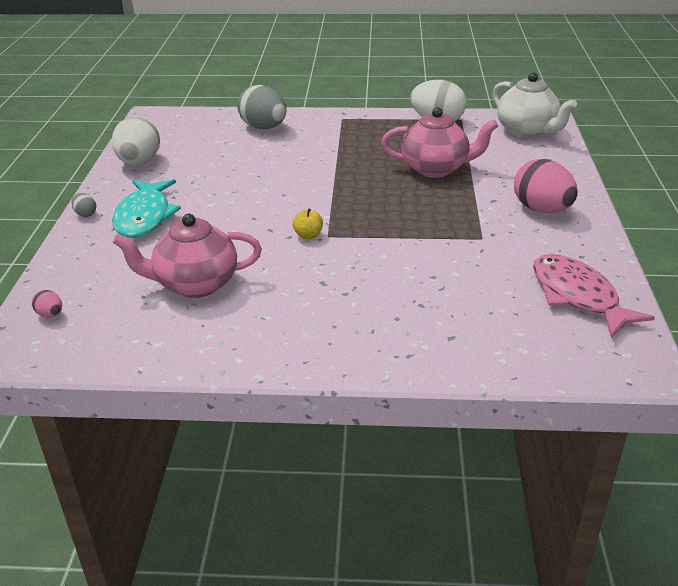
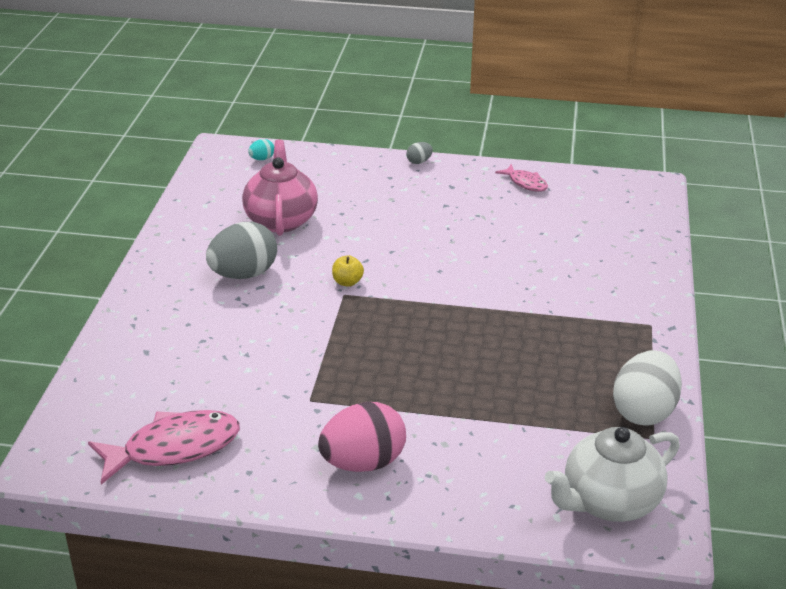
camera: 95 degrees right, 0 degrees up
(50, 315) = (262, 159): pink egg -> turquoise egg
(139, 162) = (525, 183): white egg -> pink fish
(144, 217) = (407, 191): turquoise fish -> none
(263, 128) = (618, 261): grey egg -> grey egg (243, 274)
(436, 169) = (488, 389): pink teapot -> none

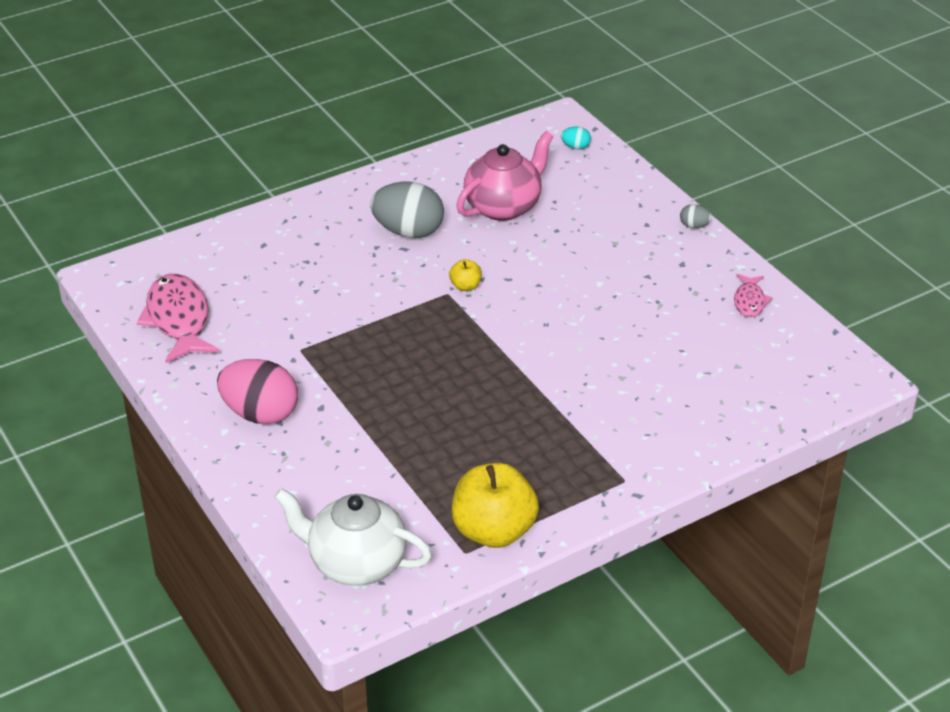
camera: 50 degrees right, 5 degrees up
(174, 448) = (178, 319): pink fish -> pink fish turned 135 degrees counterclockwise
(644, 411) = (494, 531): white egg -> yellow apple

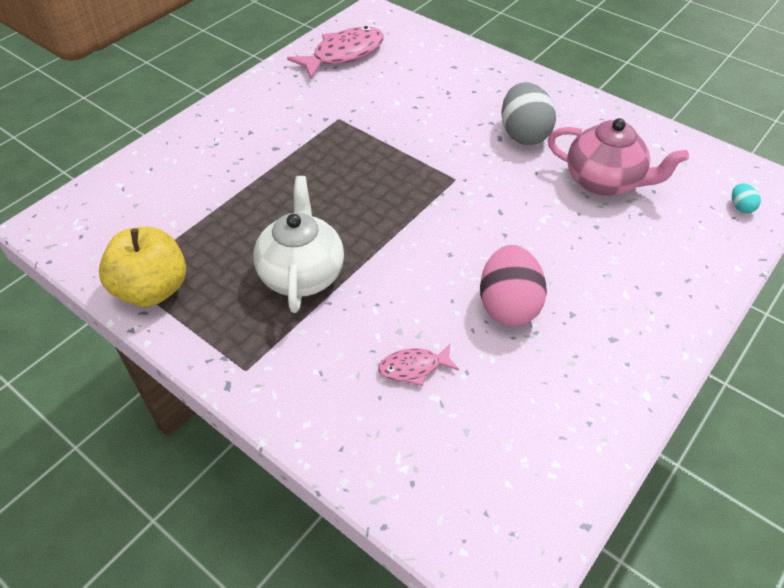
camera: 70 degrees right, 10 degrees up
(260, 414) = (256, 120): pink egg -> pink egg (508, 305)
(355, 563) = (99, 215): white teapot -> white teapot (302, 273)
(465, 286) = (472, 187): yellow apple -> none
(694, 226) = (687, 335): grey egg -> none
(749, 301) = (587, 418): pink fish -> pink fish (413, 368)

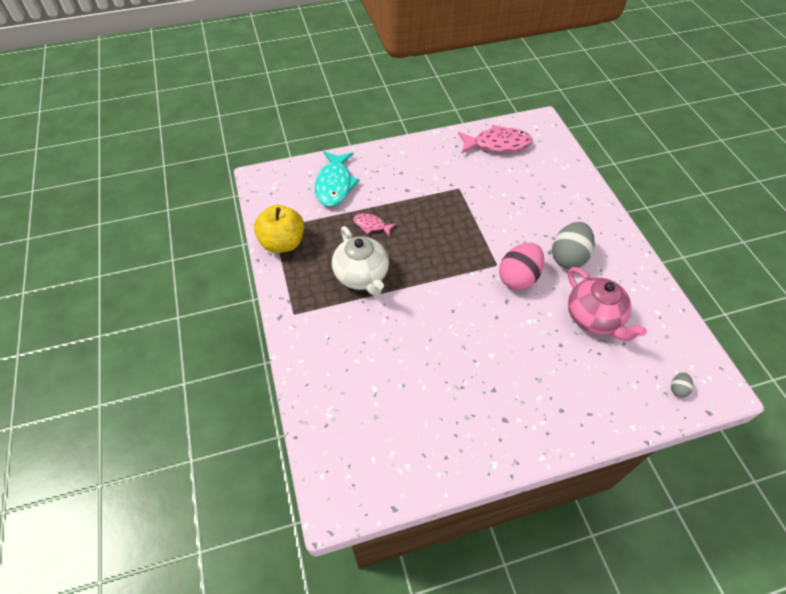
camera: 35 degrees right, 5 degrees up
(170, 184) = (334, 185): none -> turquoise fish
(302, 273) = (362, 276): white teapot -> white teapot turned 120 degrees clockwise
(413, 368) = (377, 365): pink fish -> pink fish (371, 225)
(508, 305) = (460, 362): pink egg -> pink egg (518, 277)
(740, 207) = (677, 389): turquoise egg -> grey egg

